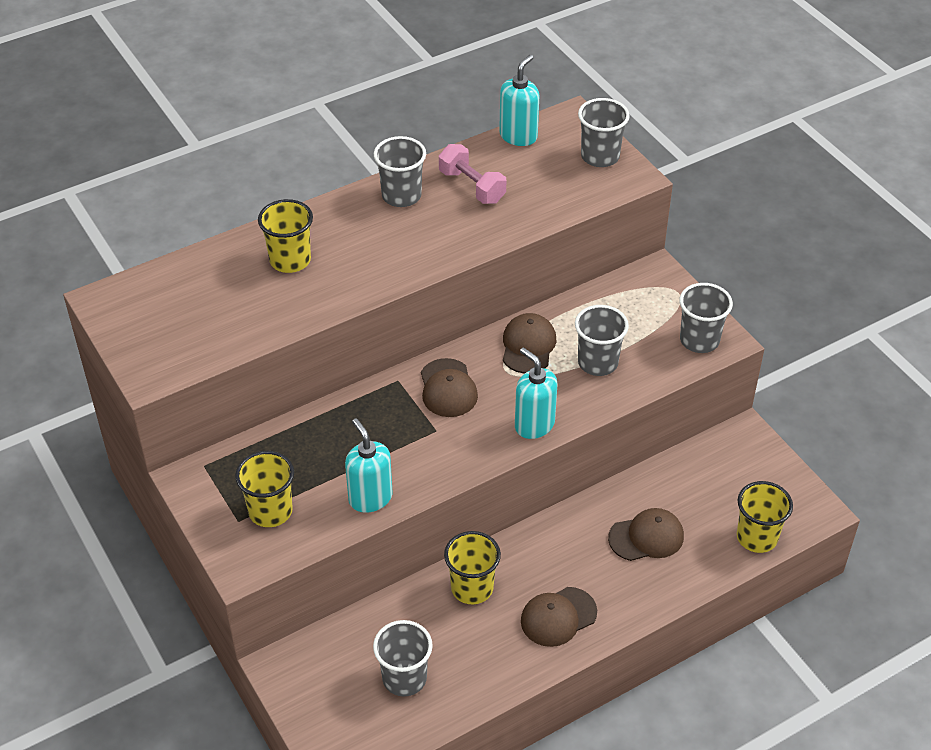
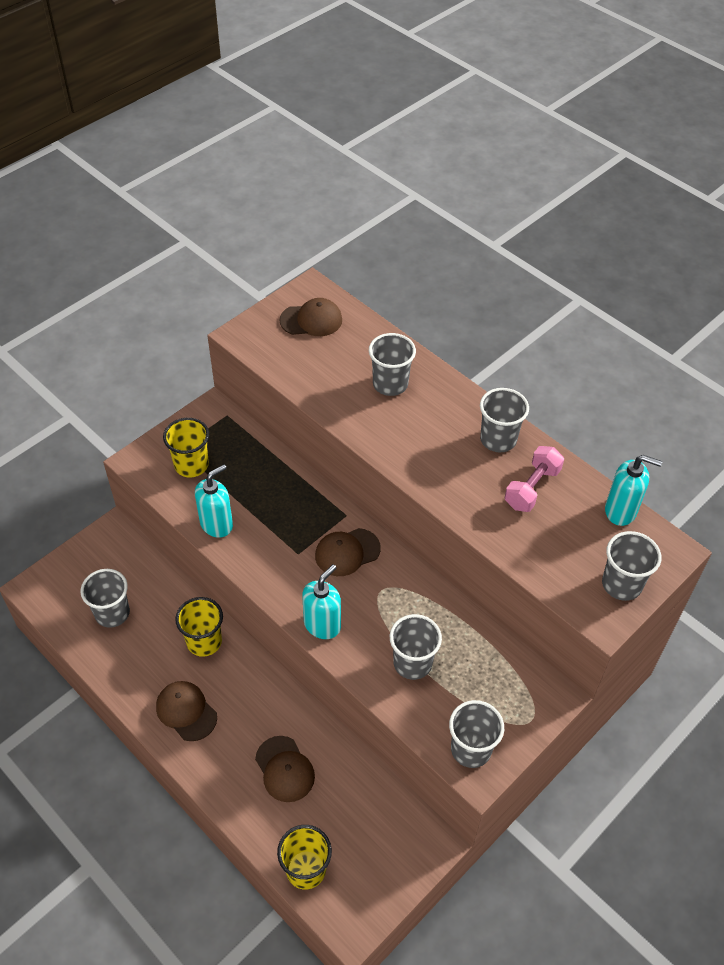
camera: 75 degrees right, 5 degrees up
(290, 260) = (390, 384): yellow cup -> grey cup
(528, 346) = (416, 603): brown cap -> brown cap (311, 320)

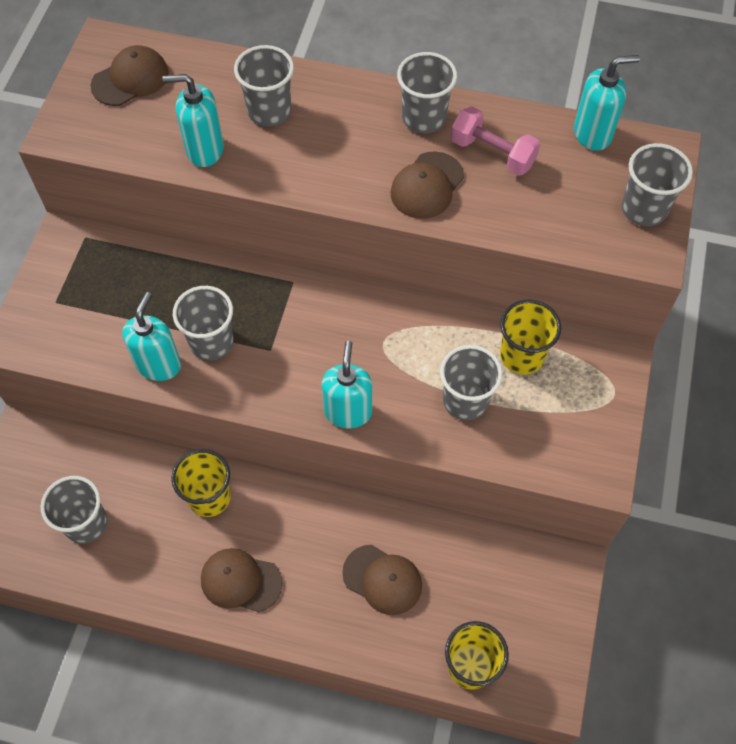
camera: 30 degrees left, 10 degrees up
(191, 465) = (83, 313): yellow cup -> yellow cup (521, 356)
(327, 389) = (204, 150): none -> turquoise soap dispenser
(347, 552) = (321, 321): brown cap -> brown cap (427, 186)
(471, 749) = (578, 455): grey cup -> grey cup (211, 342)
(532, 488) = (492, 153): pink dumbbell -> pink dumbbell turned 60 degrees counterclockwise

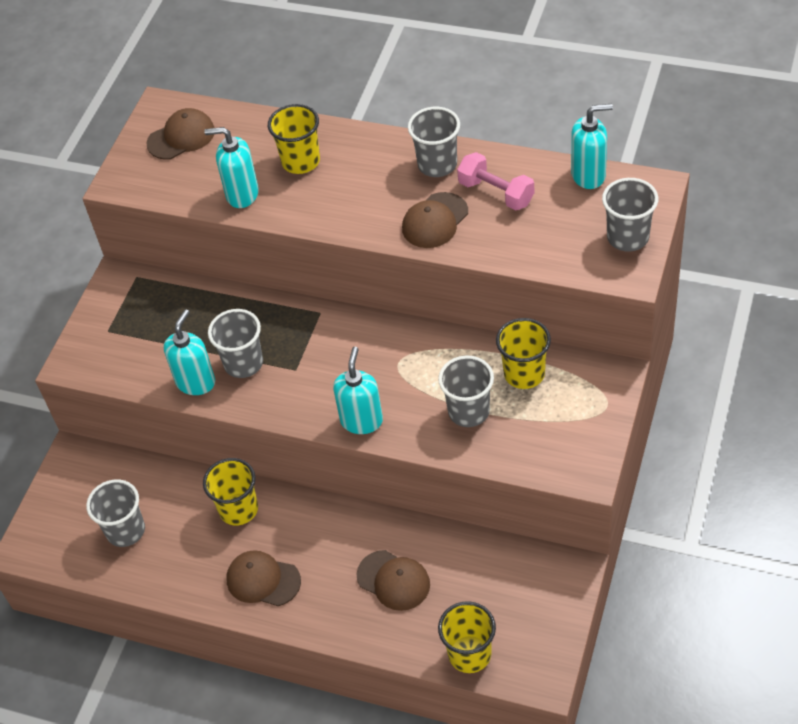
camera: 10 degrees right, 10 degrees down
(269, 111) = (301, 161): grey cup -> yellow cup

